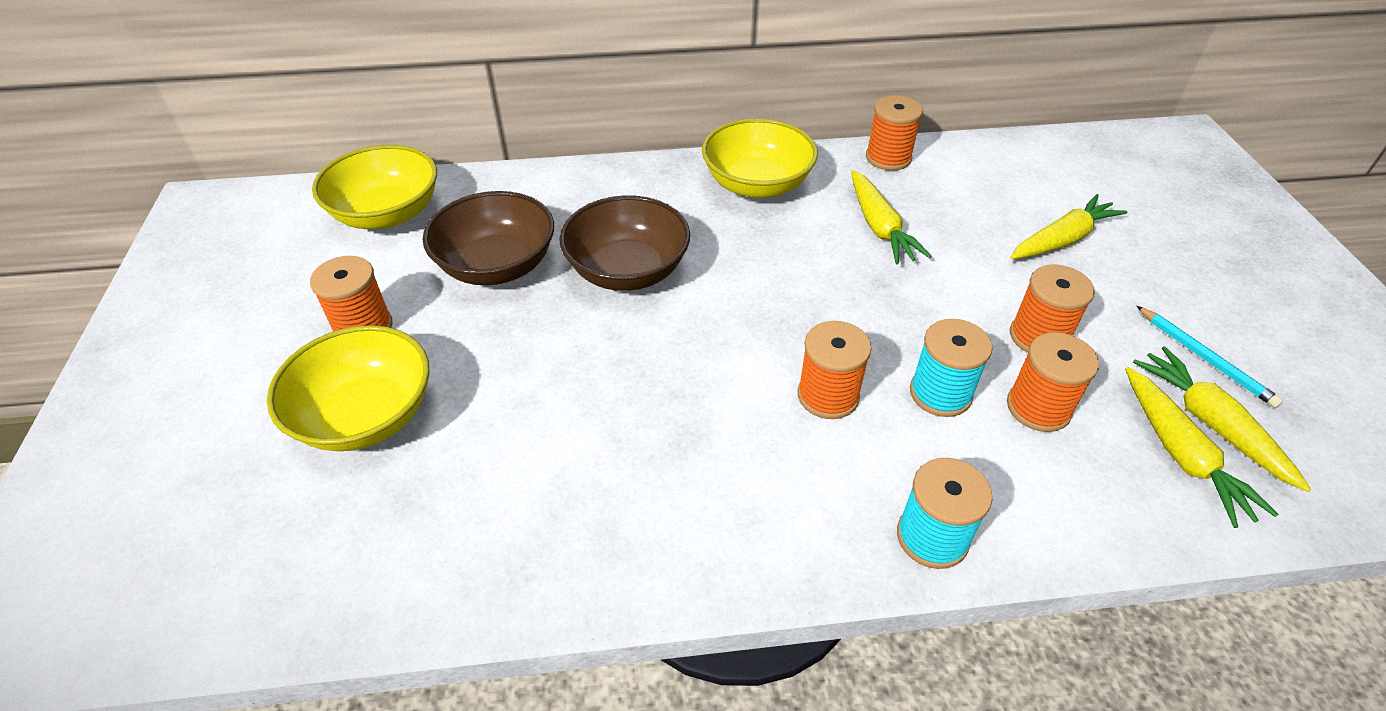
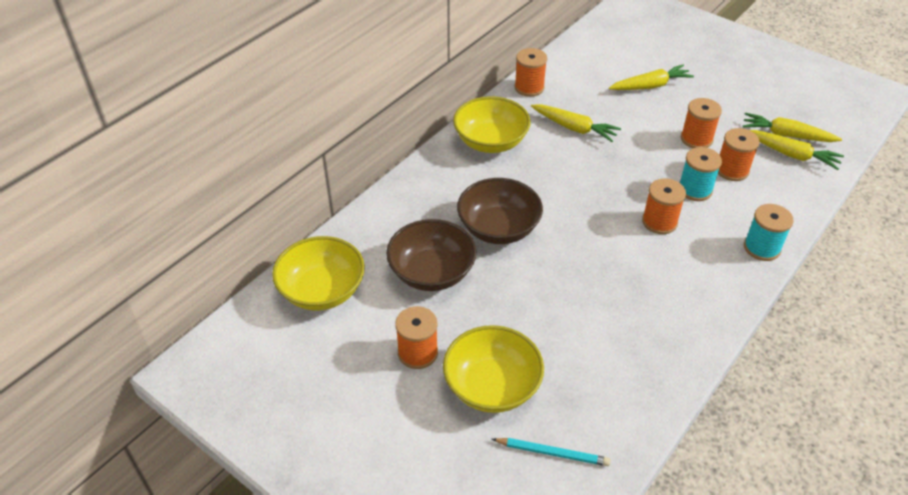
camera: 45 degrees left, 0 degrees up
(1063, 239) = (651, 86): yellow carrot -> yellow carrot turned 60 degrees clockwise
(1204, 358) = (756, 109): turquoise pencil -> turquoise pencil (552, 453)

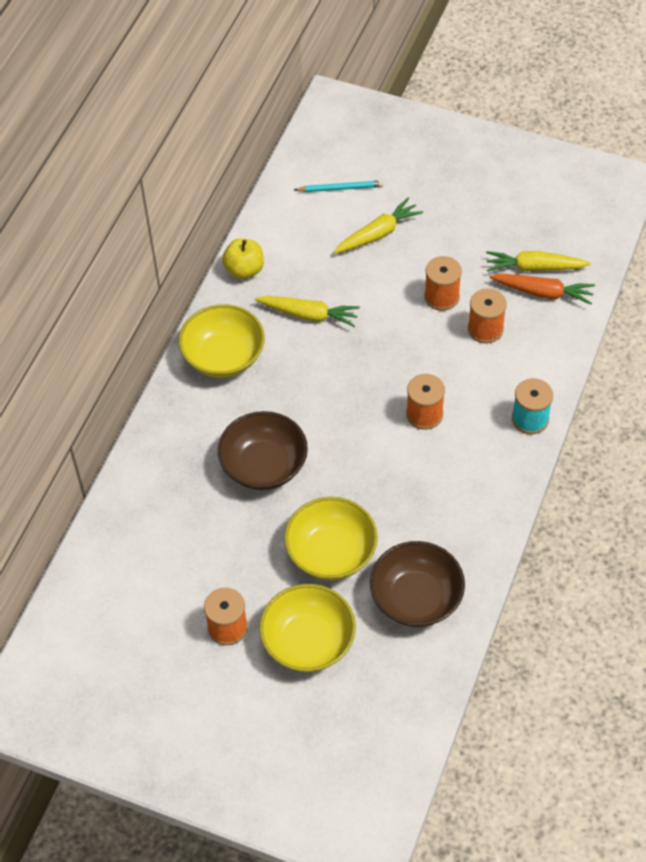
camera: 15 degrees left, 10 degrees up
(322, 290) = (109, 587): yellow bowl -> yellow bowl (331, 553)
(432, 272) = (212, 536): brown bowl -> brown bowl (416, 598)
(529, 87) = (244, 270): orange spool -> yellow apple
(552, 453) = (380, 691): turquoise pencil -> turquoise pencil (340, 188)
(695, 190) = (452, 364): turquoise spool -> none
(792, 155) = (543, 293): yellow carrot -> orange carrot

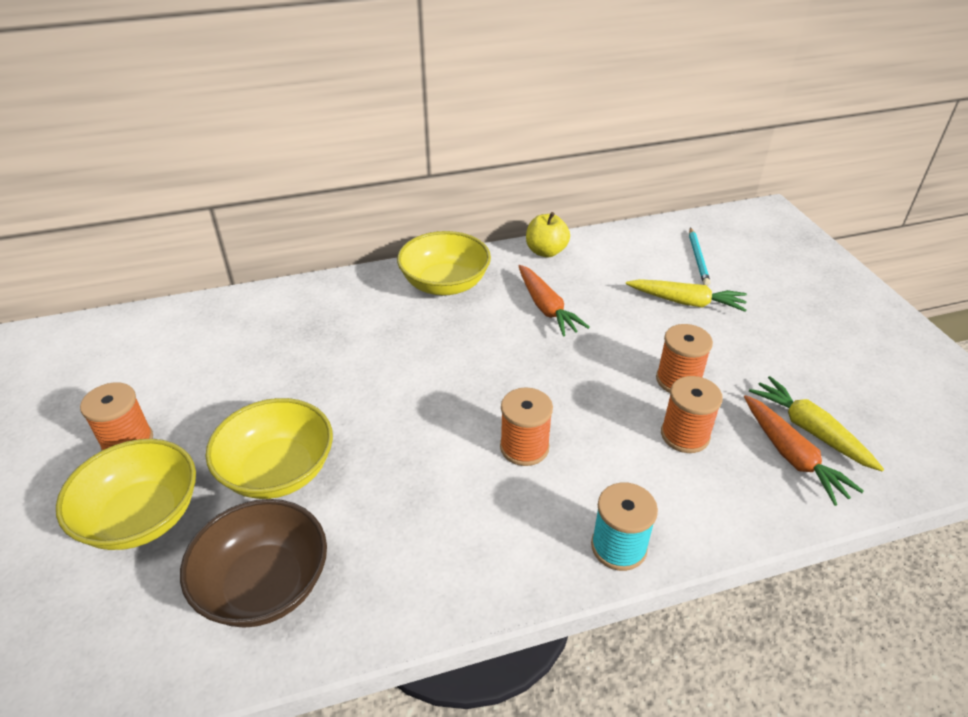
camera: 50 degrees right, 15 degrees down
(264, 466) = (349, 366): brown bowl -> none
(309, 315) = (546, 308): yellow carrot -> orange carrot
(340, 188) = (697, 258): turquoise pencil -> turquoise pencil turned 45 degrees clockwise

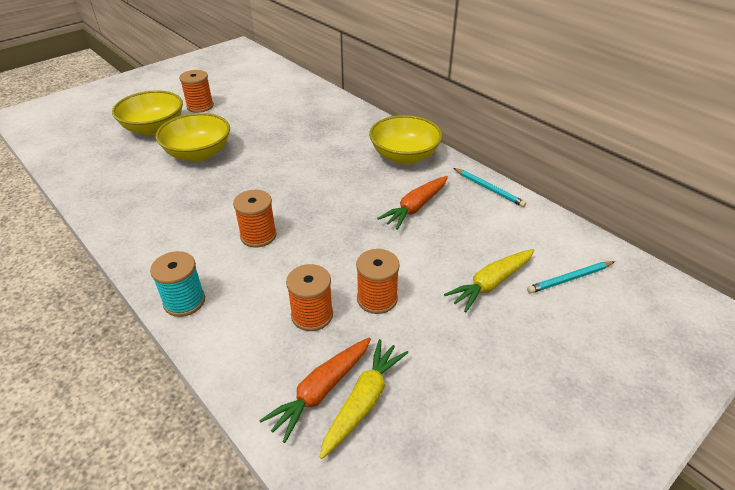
camera: 65 degrees right, 0 degrees up
(264, 585) = (121, 176): brown bowl -> none
(546, 251) = (488, 189): yellow apple -> turquoise pencil
(686, 302) = (490, 284): yellow carrot -> yellow carrot turned 60 degrees clockwise

